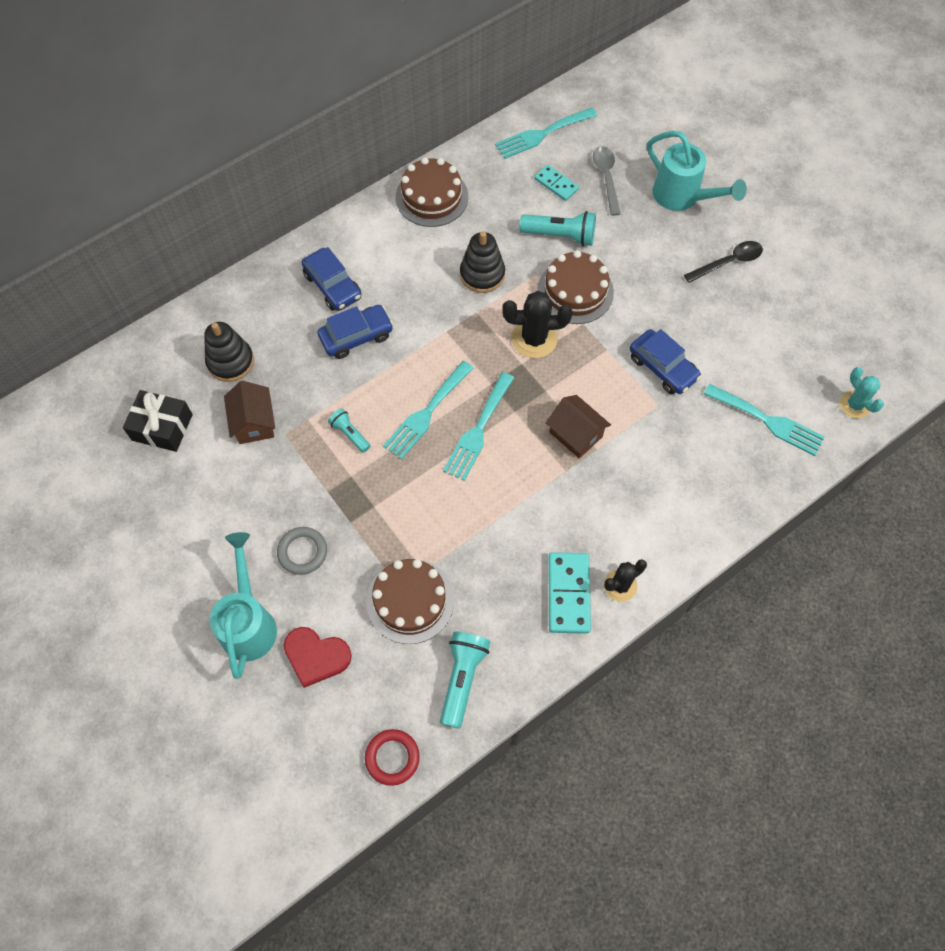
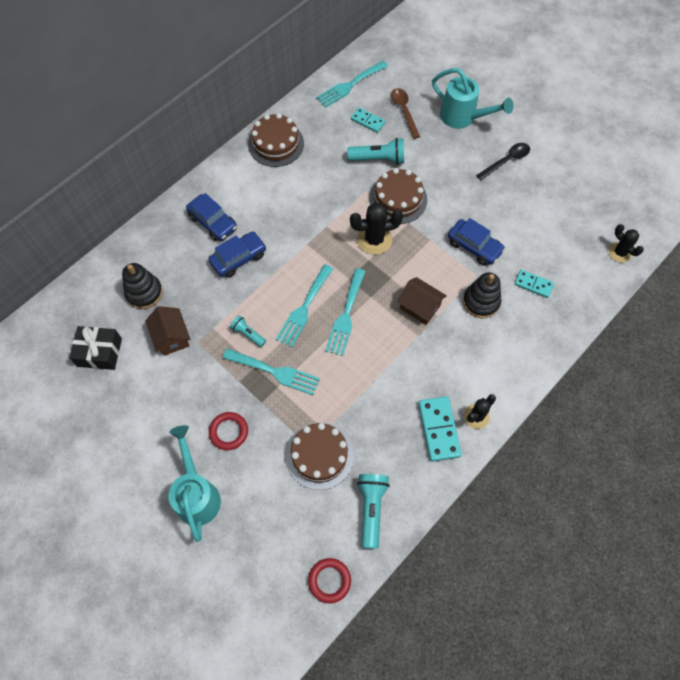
camera: 10 degrees left, 0 degrees up
(302, 552) = (229, 432): grey ring -> red ring
(316, 656) = (255, 511): red heart -> none
(482, 274) = (325, 196): black stacking toy -> black stacking toy (481, 302)
(606, 178) = (404, 111): grey spoon -> brown spoon
(730, 429) = (533, 284): none -> turquoise domino
(768, 421) = (559, 274): turquoise fork -> turquoise fork (275, 372)
(855, 405) = (619, 252): turquoise cactus -> black cactus

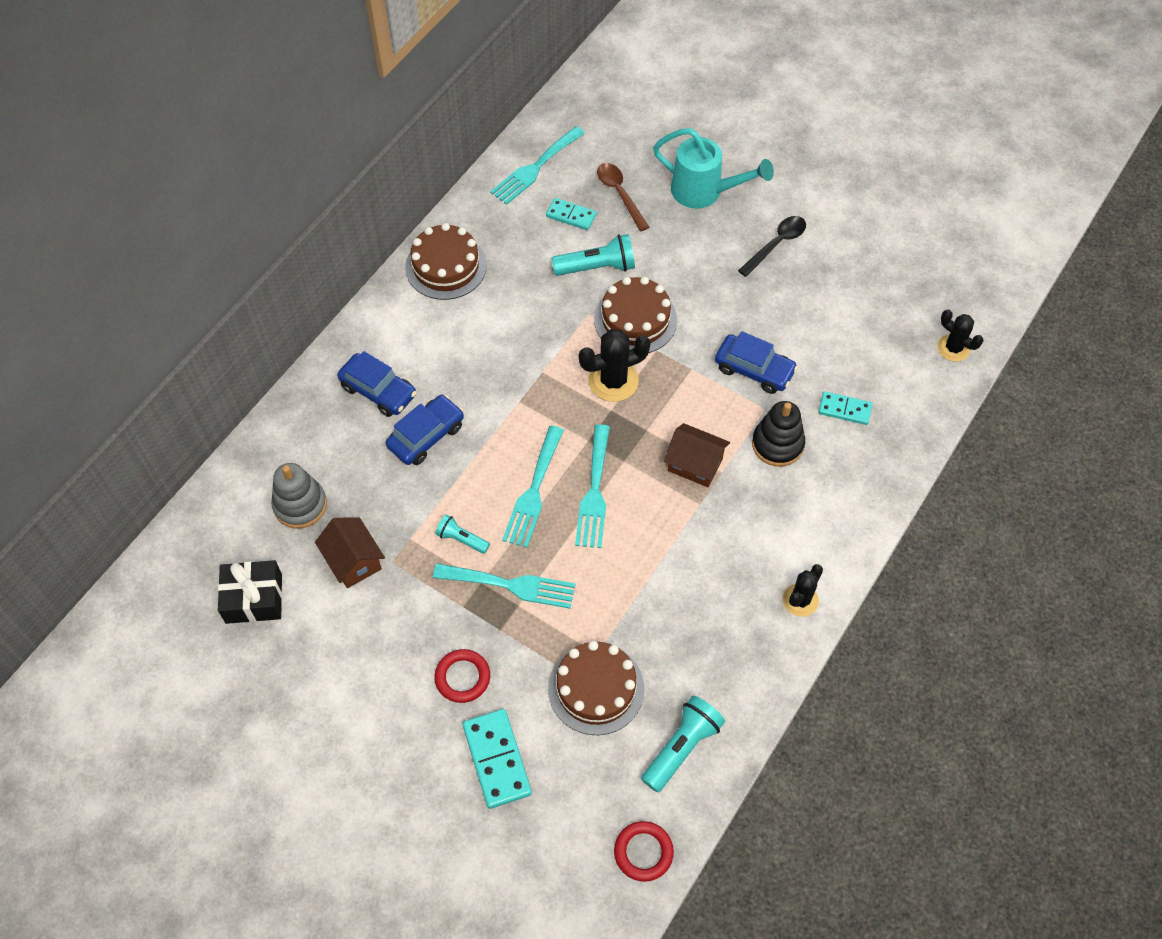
camera: 10 degrees left, 5 degrees down
(144, 293) = (300, 505): black stacking toy -> grey stacking toy
(197, 494) = (436, 769): turquoise watering can -> none
(371, 509) = (681, 747): turquoise flashlight -> turquoise flashlight turned 45 degrees clockwise
(439, 429) = (753, 626): turquoise domino -> turquoise domino (497, 759)

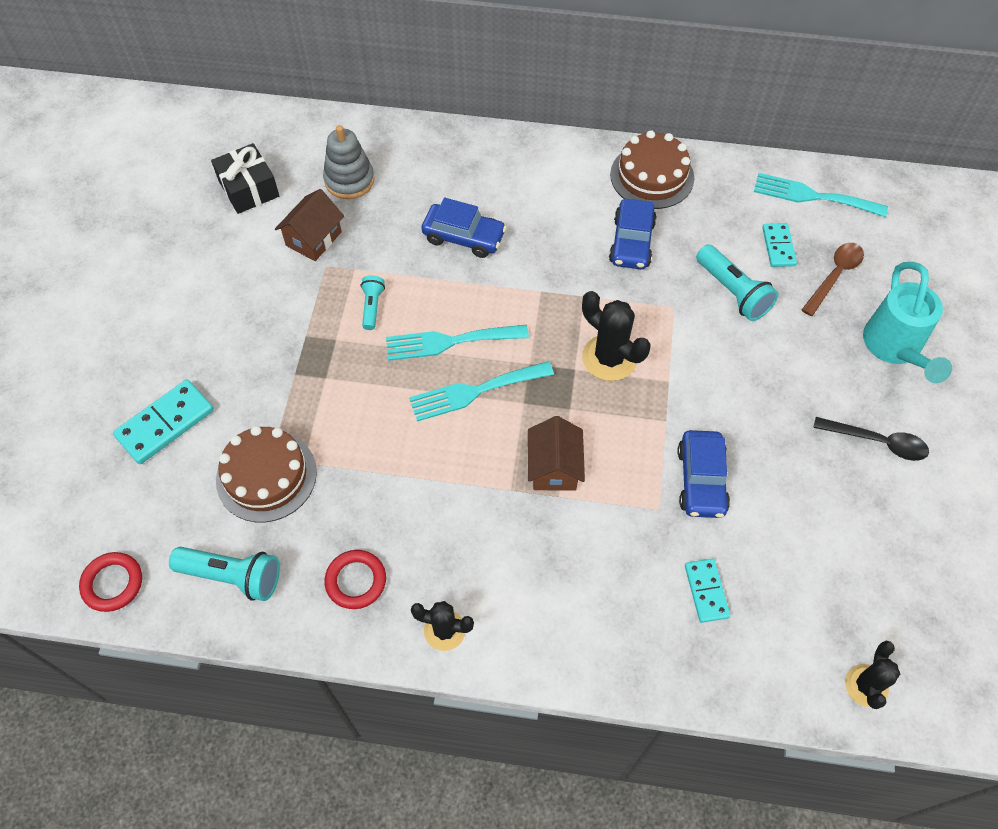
camera: 65 degrees right, 0 degrees up
(378, 391) = (490, 184): blue car -> blue car (631, 242)
(462, 677) = (235, 364): red ring -> red ring (356, 581)
(511, 585) = (343, 363): turquoise fork -> none
(635, 319) = (693, 348): brown cake -> none
(777, 444) = (622, 537): black stacking toy -> none

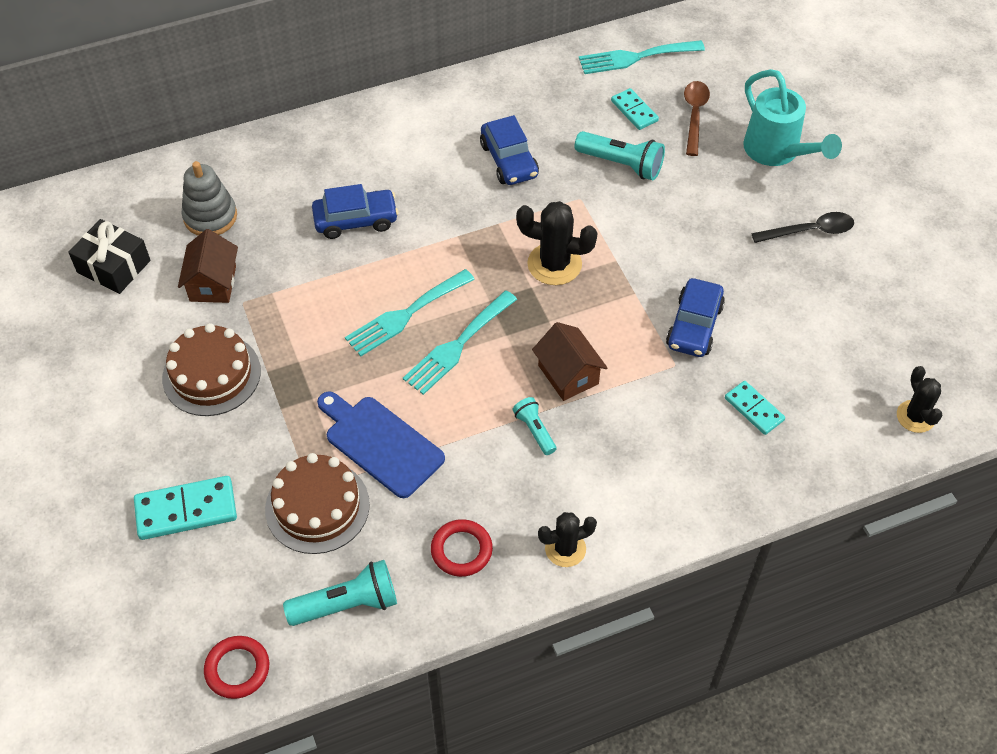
camera: 30 degrees left, 5 degrees down
(165, 424) = (186, 510): turquoise domino -> turquoise domino turned 60 degrees clockwise
(353, 447) = (380, 443): none -> blue cutting board
(372, 307) = (313, 317): turquoise flashlight -> turquoise flashlight (535, 430)
(652, 176) = (489, 97): brown cake -> brown cake (211, 374)
(701, 480) = (694, 326): blue car -> blue car turned 45 degrees clockwise

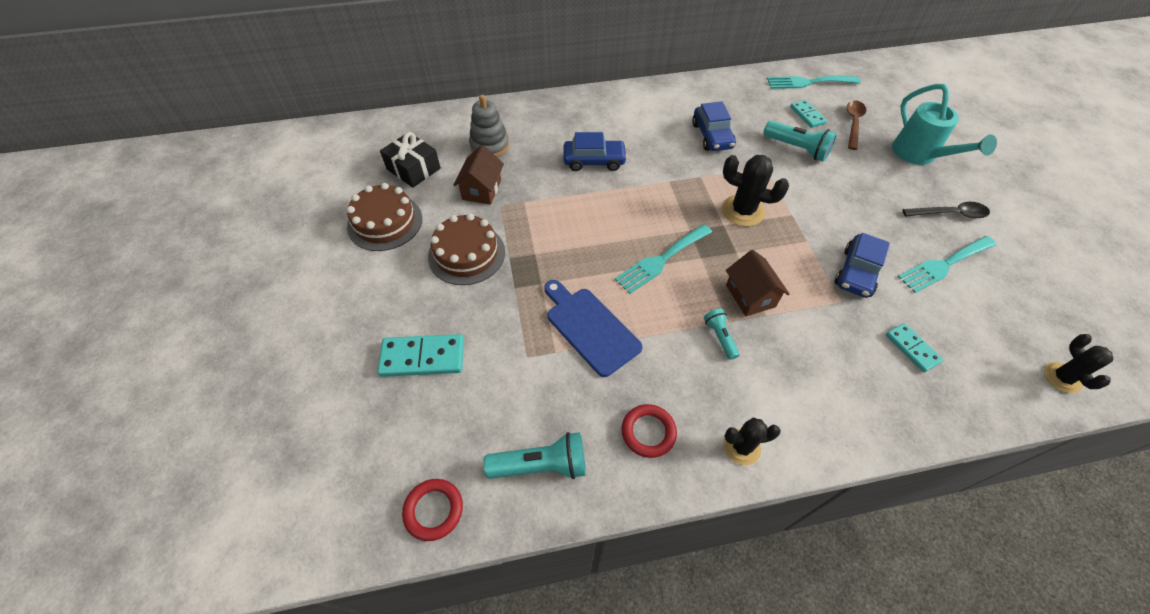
camera: 10 degrees right, 0 degrees up
(317, 506) = (530, 372): brown cake -> brown cake (385, 222)
(406, 315) = (623, 231): turquoise fork -> turquoise fork (944, 265)

